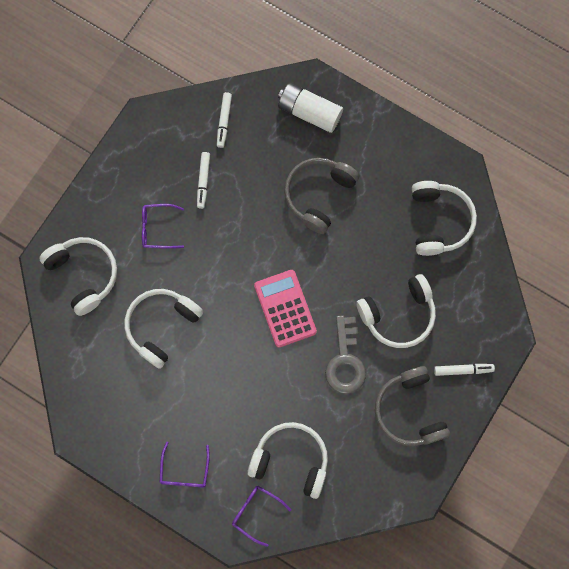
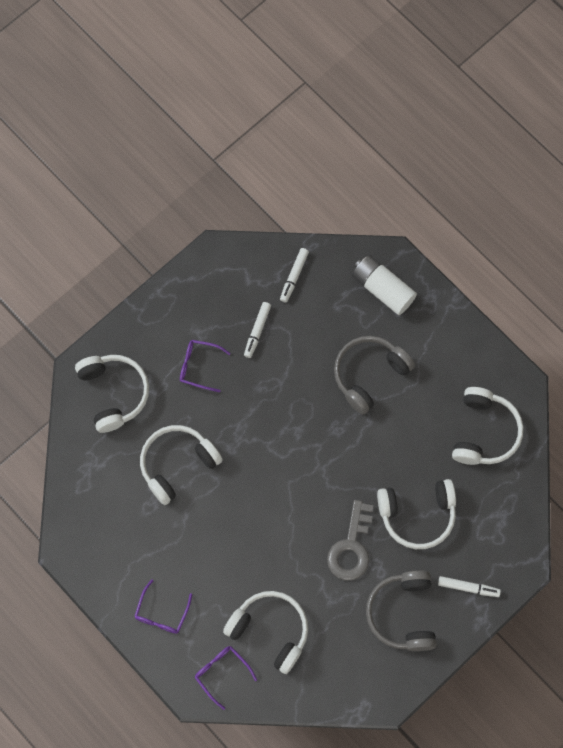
camera: 15 degrees right, 5 degrees down
(285, 308) = (305, 479): pink calculator -> none

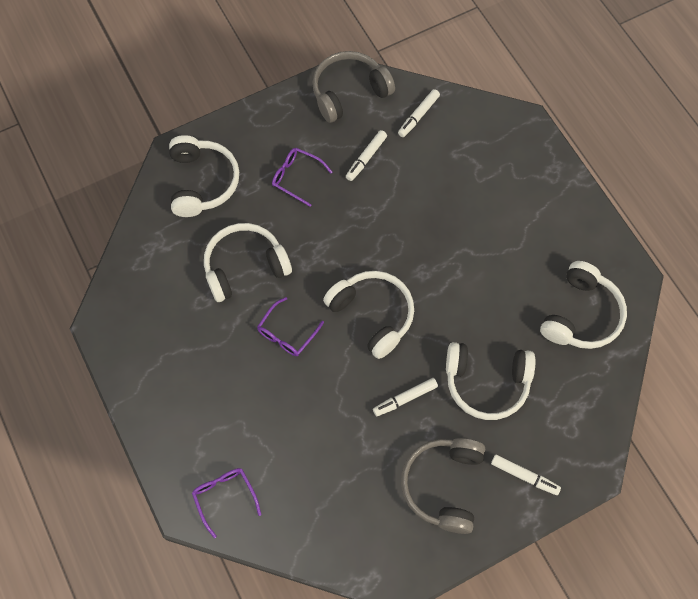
camera: 15 degrees right, 5 degrees down
(162, 613) = (180, 414): purple glasses -> purple glasses (287, 333)
(270, 630) = (291, 464): white headphones -> white headphones (373, 315)
(351, 547) = (405, 398): grey key -> white marker
(369, 374) = (471, 227): grey headphones -> grey headphones (349, 92)
(382, 289) = (506, 148): white battery -> none

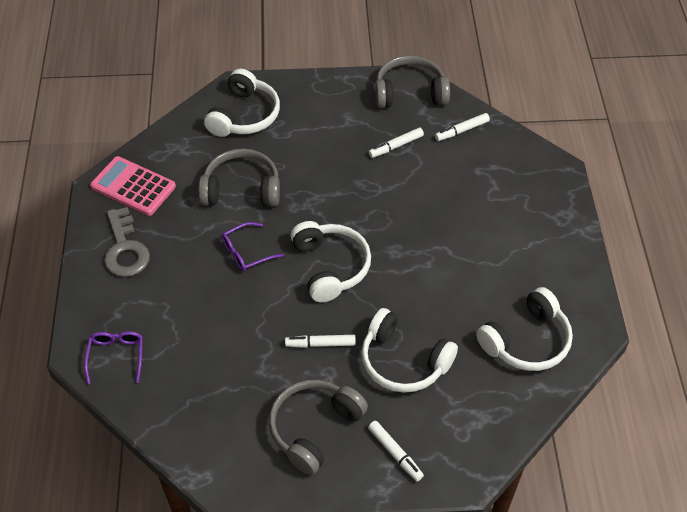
camera: 25 degrees right, 15 degrees down
(136, 308) = (133, 186): none -> pink calculator
(168, 380) = (125, 249): none -> grey key
(245, 266) = (242, 189): white headphones -> grey headphones
(297, 177) = (326, 140): purple glasses -> none

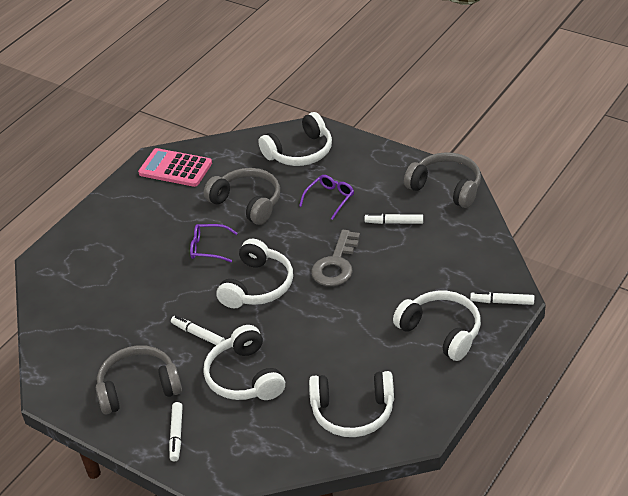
camera: 40 degrees right, 10 degrees down
(116, 357) = (59, 274): purple glasses -> purple glasses (329, 199)
(125, 249) = (131, 208): grey key -> grey key (336, 264)
(133, 186) = (175, 168): pink calculator -> pink calculator turned 45 degrees counterclockwise
(461, 130) = (460, 234): white marker -> white marker (502, 302)
(529, 228) = (441, 331): none -> white headphones

